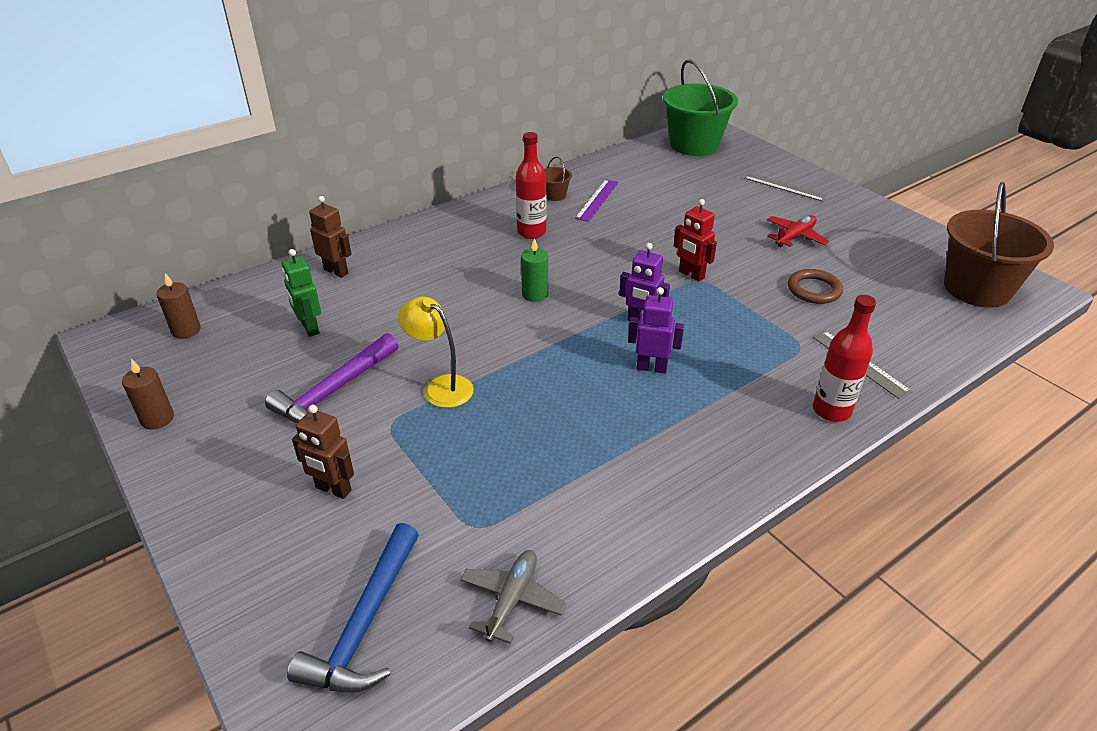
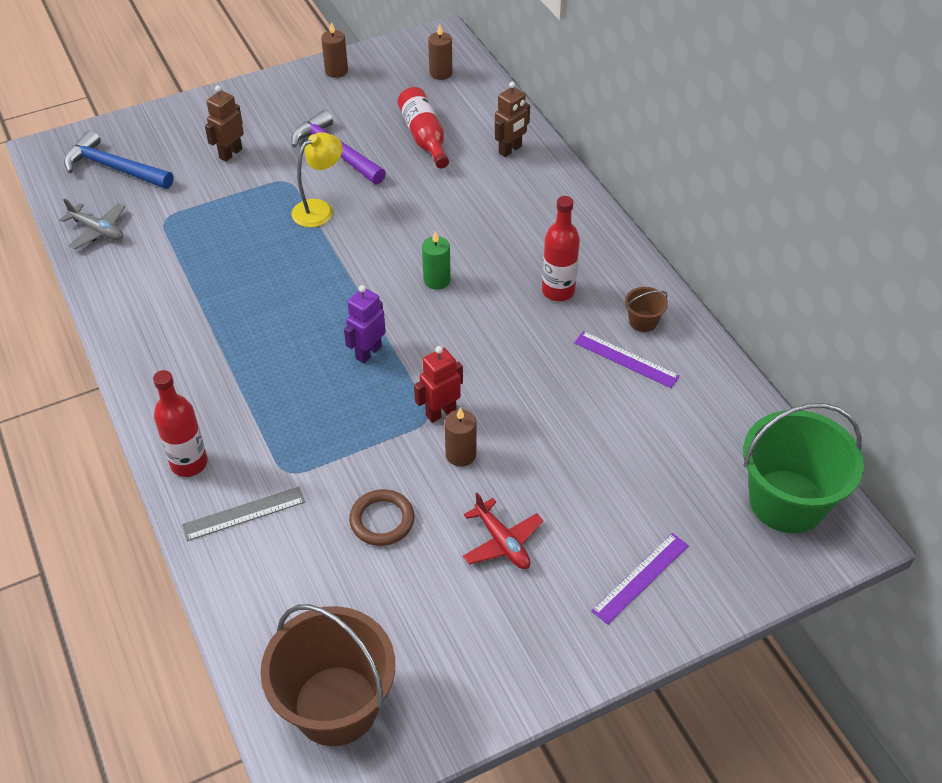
camera: 100 degrees right, 10 degrees up
(309, 328) = (424, 137): green robot -> red bottle
(651, 368) = (296, 345): purple robot -> none
(728, 261) = (460, 454): none -> brown candle
(785, 187) = (641, 578): grey ruler -> purple ruler

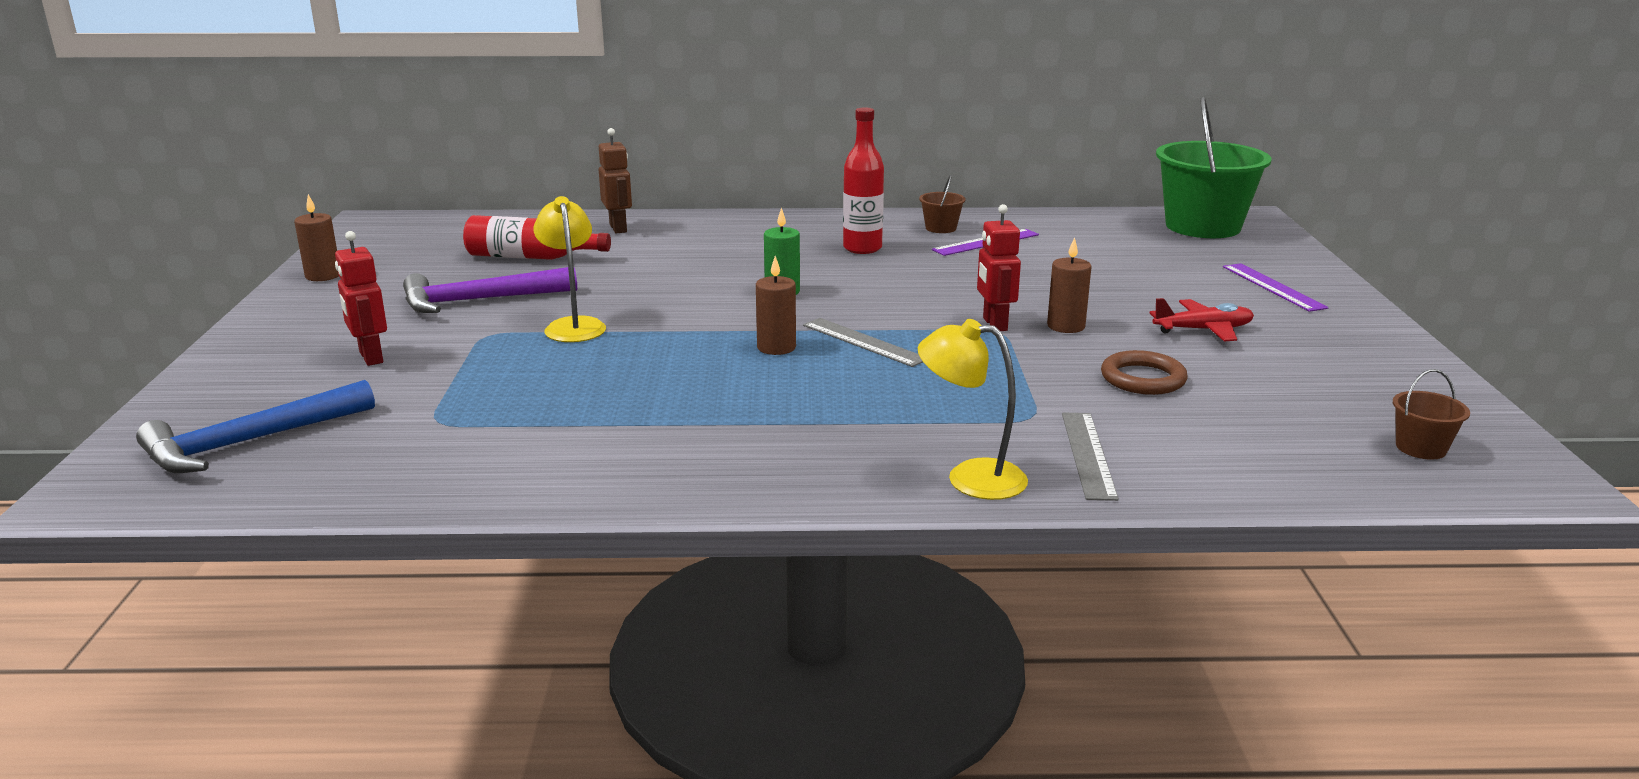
camera: 65 degrees left, 25 degrees down
(97, 231) = (381, 476): grey plane -> none
(189, 463) = (970, 477): red bottle -> yellow lamp
(230, 153) = (370, 357): brown robot -> red robot
(336, 705) = (1421, 448): brown bucket -> brown bucket, size x0.42
(368, 352) = (864, 342): purple robot -> grey ruler
(441, 73) = (433, 232): brown candle -> brown candle (776, 347)

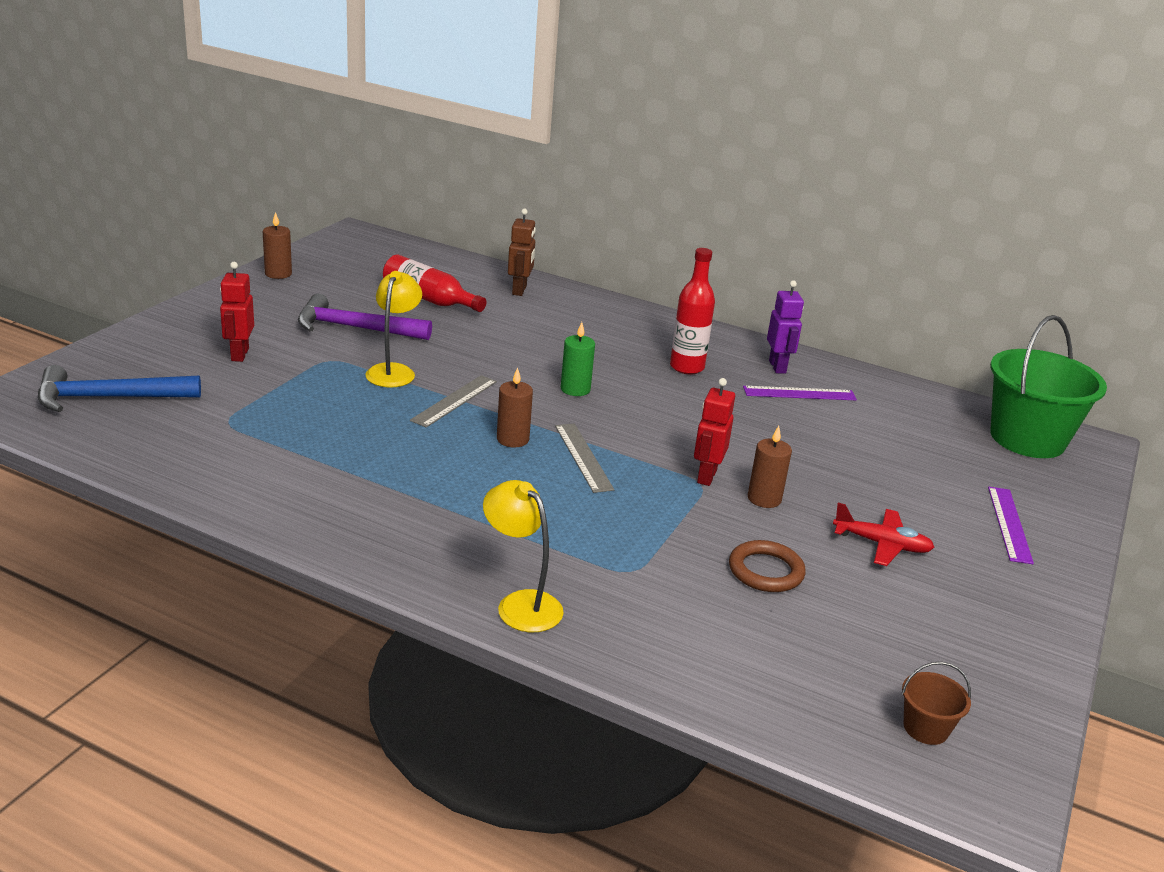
camera: 25 degrees right, 5 degrees up
(941, 228) = (777, 367): brown bucket -> purple robot
(1088, 454) = (633, 620): grey ruler -> grey ruler (454, 401)

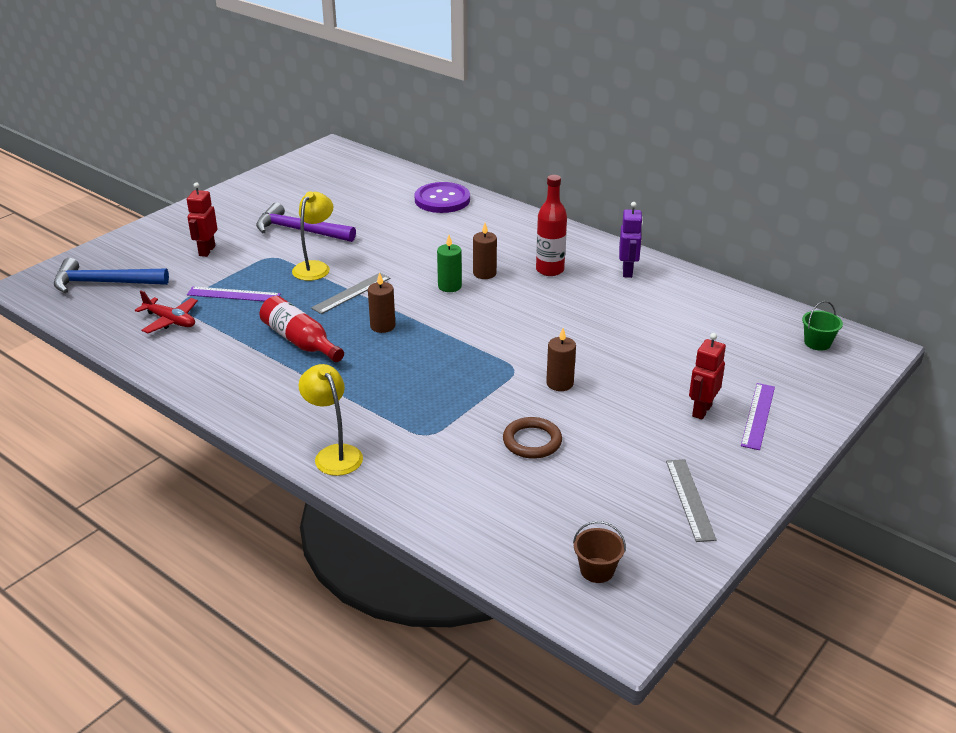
camera: 15 degrees right, 5 degrees up
(278, 274) = (259, 184): brown candle -> brown candle (484, 273)
(429, 299) = (366, 206): red bottle -> red bottle (300, 341)
(519, 290) = (442, 200): brown robot -> purple button
(583, 457) = (431, 343): grey ruler -> grey ruler (690, 499)
(706, 476) = (521, 363): red robot -> red robot (701, 410)
(799, 393) = (634, 295): purple ruler -> purple ruler (233, 294)
(882, 544) = (638, 426): red plane -> red plane (170, 321)
(1027, 439) = (817, 343): green bucket -> green bucket, size x0.42

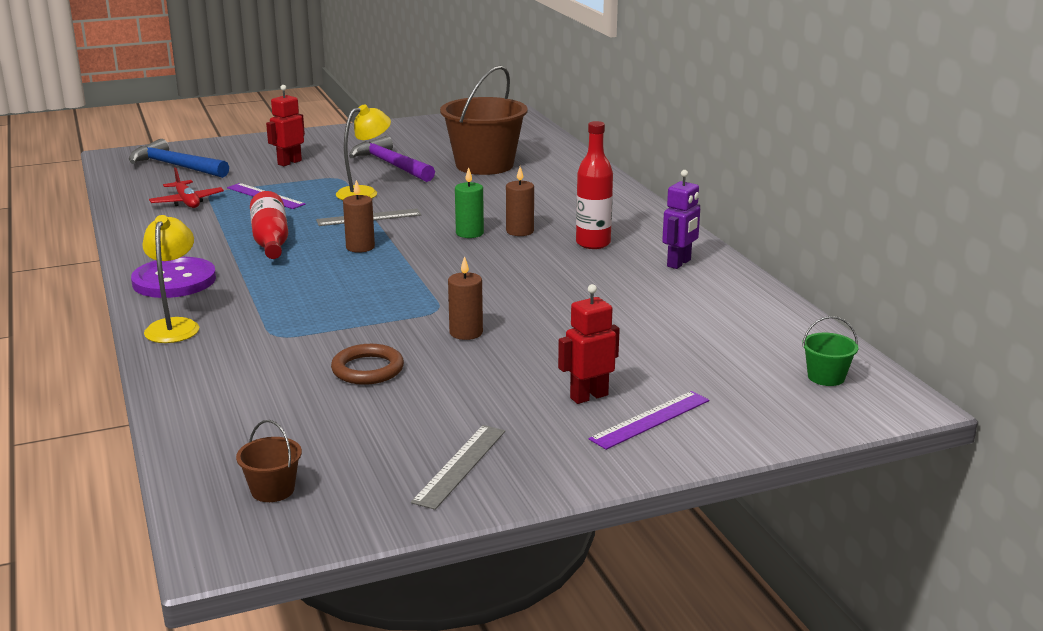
camera: 30 degrees right, 10 degrees down
(377, 211) = (484, 165): none -> brown bucket
(442, 200) = (562, 169): purple button -> purple button (174, 280)

